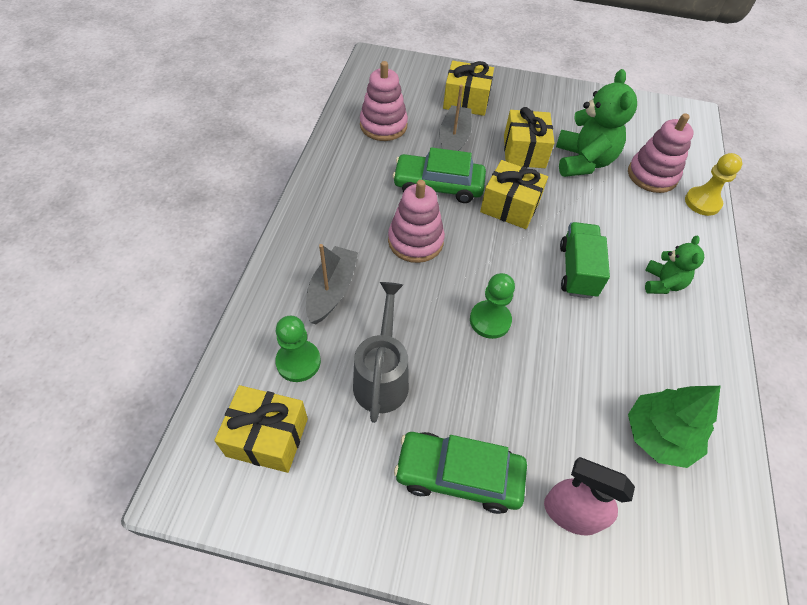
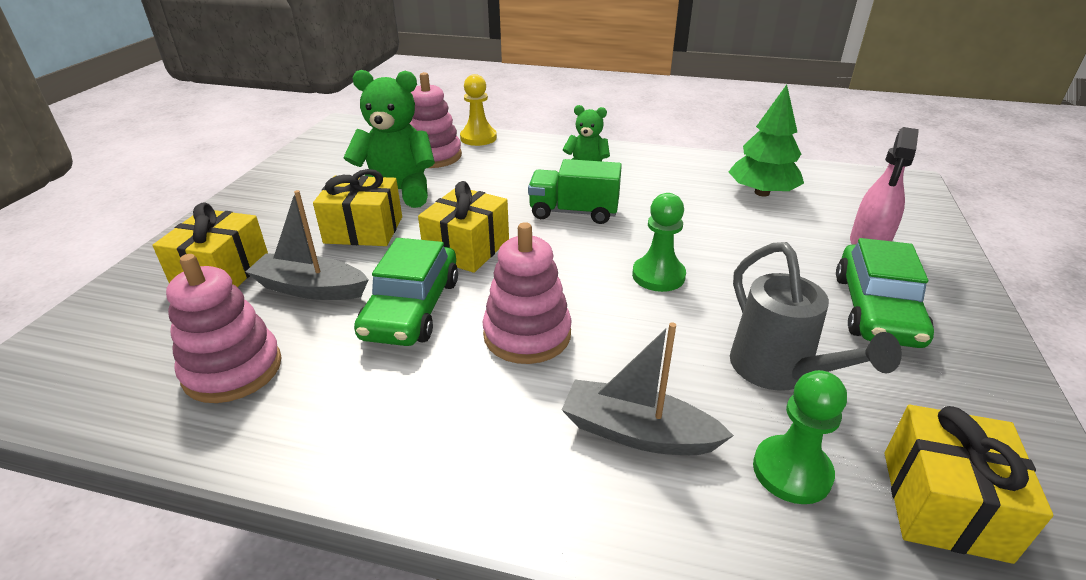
camera: 85 degrees left, 20 degrees down
(382, 377) = (779, 371): grey watering can -> grey watering can turned 120 degrees counterclockwise

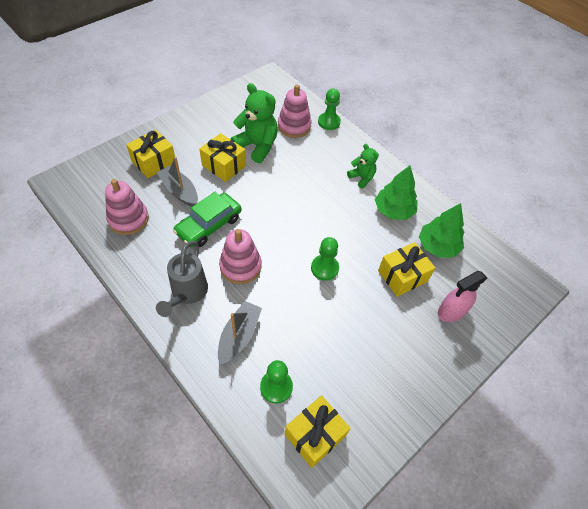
camera: 30 degrees right, 20 degrees up
(467, 248) = (257, 202): yellow gift -> yellow gift (402, 276)
(478, 138) = (329, 122): yellow pawn -> green pawn
(574, 212) = (325, 206): green truck -> none
(637, 433) = (239, 336): grey boat -> grey boat turned 60 degrees clockwise
(666, 183) = (393, 210): none -> green tree
(779, 371) = (320, 347): grey watering can -> grey watering can (187, 293)
(876, 309) = (402, 347): green car -> none

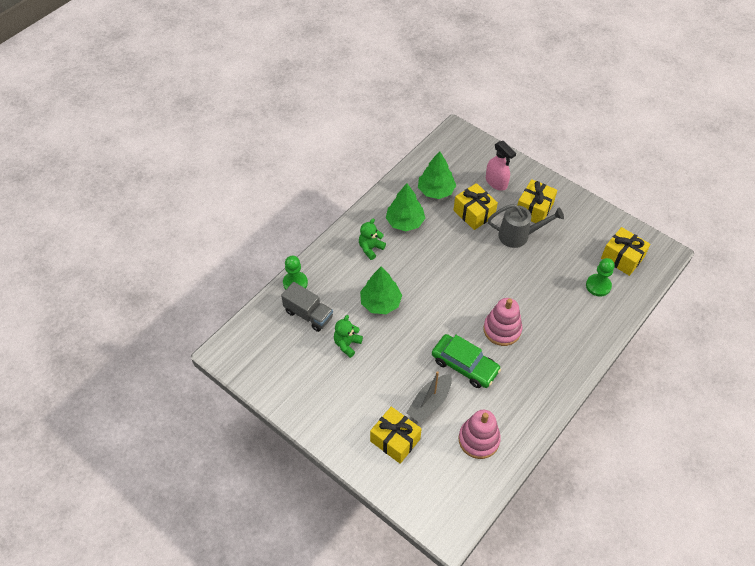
camera: 95 degrees left, 0 degrees up
(187, 293) = (542, 364): grey watering can -> grey watering can (518, 236)
(224, 165) = (383, 370): yellow gift -> yellow gift (534, 209)
(239, 336) = (567, 317): grey boat -> none
(257, 146) = (347, 344): green teddy bear -> green teddy bear, size x0.57
(294, 126) = (308, 314): pink stacking toy -> grey truck
(296, 175) = (380, 302): none -> green tree
(324, 268) = (483, 267): green pawn -> none

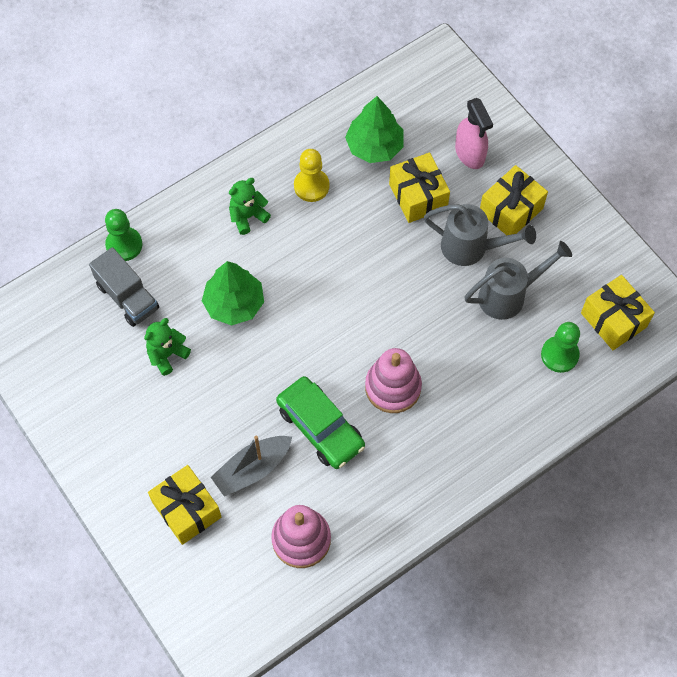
camera: 15 degrees right, 10 degrees up
(405, 222) = (311, 186): green tree -> yellow pawn
(552, 258) = (508, 295): none -> grey watering can

